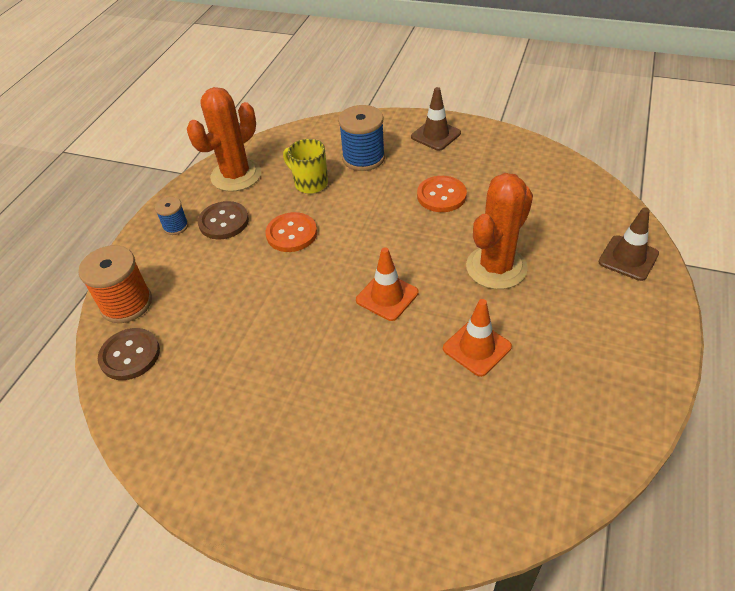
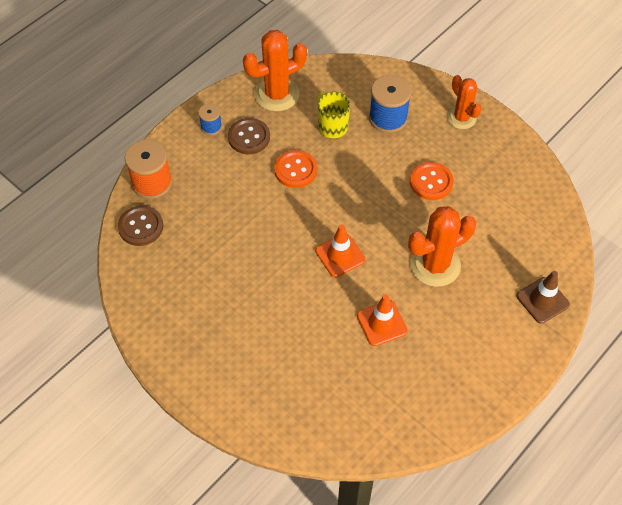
camera: 20 degrees right, 10 degrees up
(435, 135) = (461, 118): brown traffic cone -> orange cactus

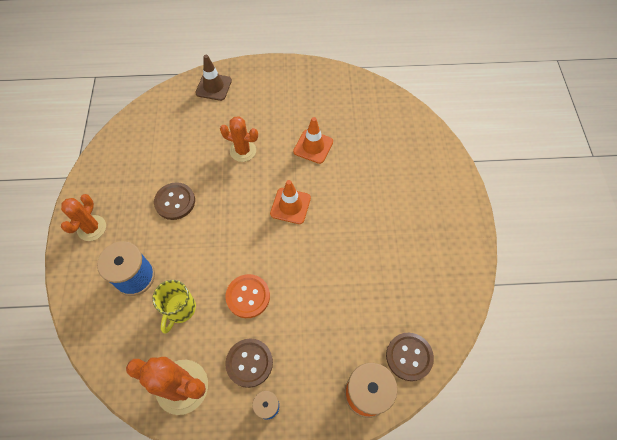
camera: 135 degrees left, 5 degrees up
(431, 182) = (175, 202): orange button -> brown button
(435, 265) = (243, 151): orange cactus -> orange cactus, size x0.64

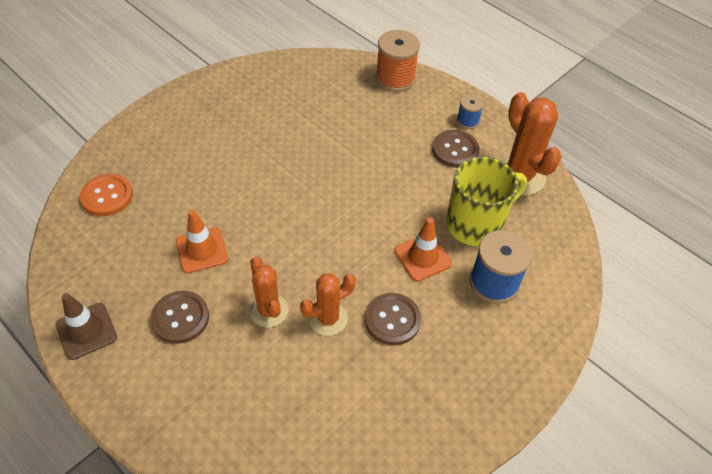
camera: 135 degrees left, 10 degrees down
(92, 228) = (502, 370): orange cactus -> orange cactus (328, 318)
(180, 309) = (475, 224): yellow mug -> yellow mug, size x1.56
(213, 87) = (198, 429): brown traffic cone -> brown traffic cone (86, 331)
(248, 296) = (411, 187): orange button -> orange button (107, 196)
(290, 206) = (294, 219): orange traffic cone -> orange traffic cone (422, 257)
(409, 357) = (344, 72): brown button -> brown button (180, 318)

